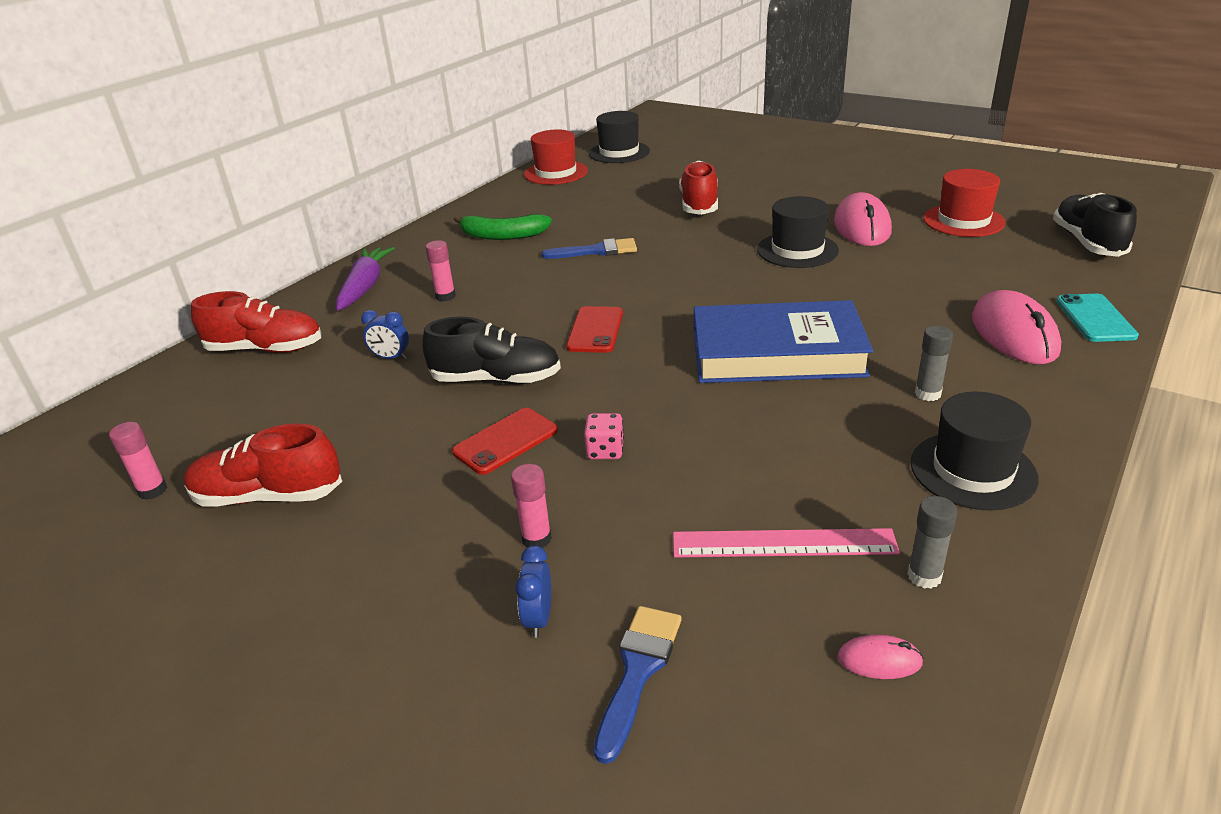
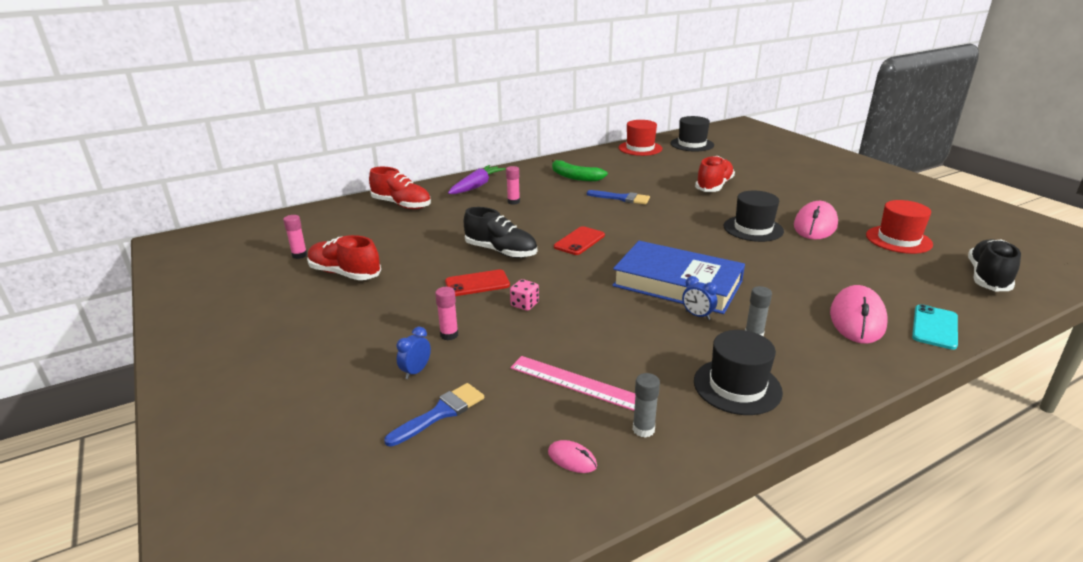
camera: 25 degrees right, 5 degrees down
(391, 358) = (457, 225): blue clock -> blue clock (697, 315)

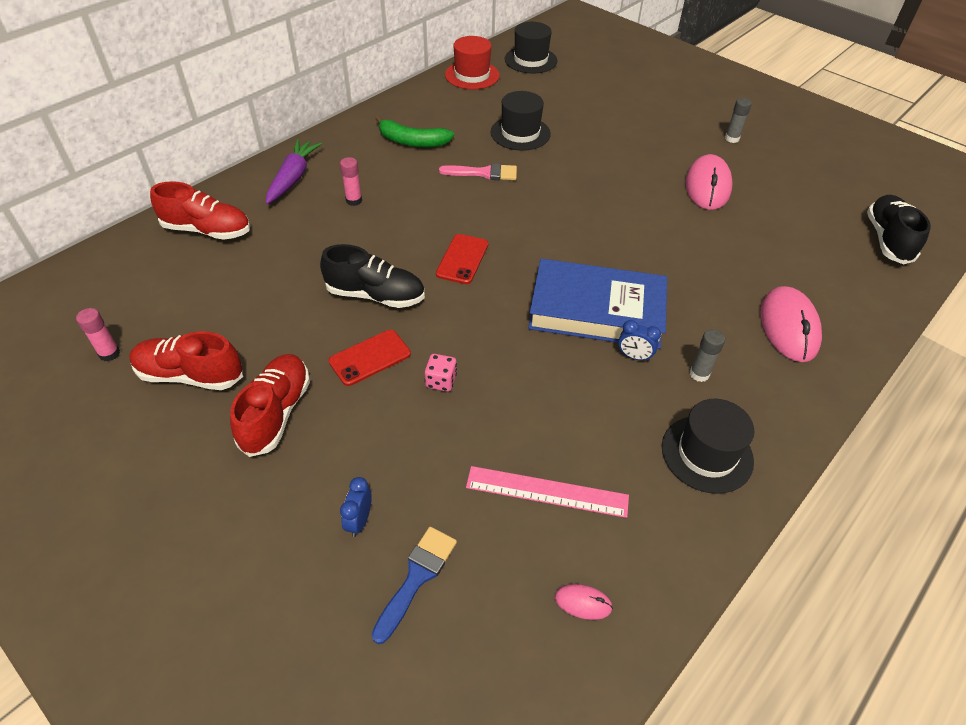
camera: 20 degrees left, 20 degrees up
(449, 335) = (373, 452): pink glue stick -> none
(622, 198) = (484, 173): blue brush -> pink brush
(643, 429) = (638, 540): grey glue stick -> grey glue stick (732, 139)
(714, 186) = (581, 135): red shoe -> red shoe (276, 413)
(753, 228) = (646, 203): black hat -> black hat (520, 133)
(898, 240) = (794, 195): red hat -> none
(935, 327) = (860, 323): turquoise phone -> none

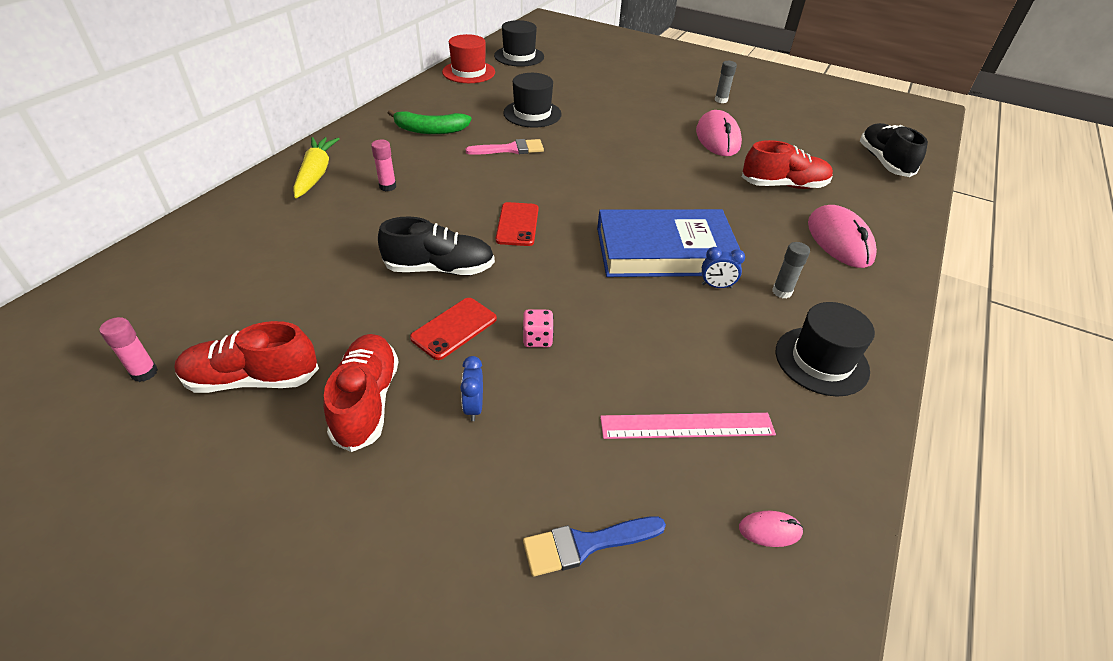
camera: 15 degrees left, 5 degrees down
(207, 230) = (233, 232): red shoe -> red shoe (783, 185)
(293, 178) = (316, 174): purple carrot -> yellow carrot
(359, 521) = (499, 497): blue clock -> blue clock (473, 407)
(416, 577) = (585, 544): blue brush -> blue brush turned 120 degrees counterclockwise

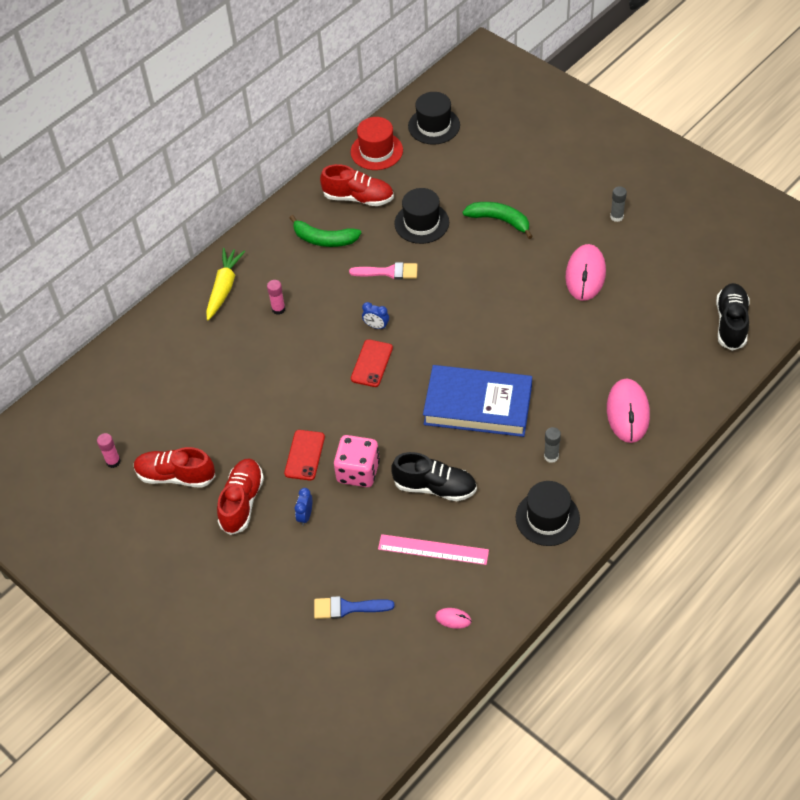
camera: 20 degrees right, 10 degrees up
(440, 269) = (304, 401): black shoe -> black shoe (435, 487)
(454, 328) = (304, 455): red phone -> red phone turned 45 degrees counterclockwise
(537, 339) = (358, 471): pink dice -> pink dice, size x1.93
(611, 108) = (500, 220): none -> green banana
(716, 286) = (503, 444): blue clock -> blue clock (376, 326)
(783, 185) = (615, 344): red shoe -> red shoe (358, 198)

